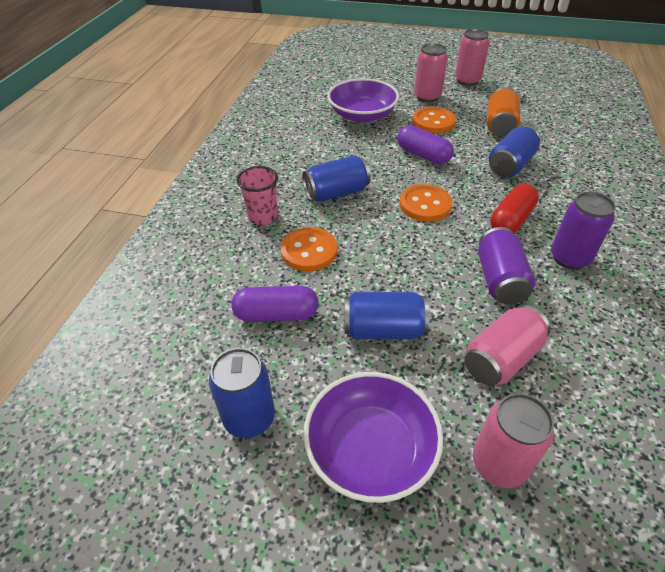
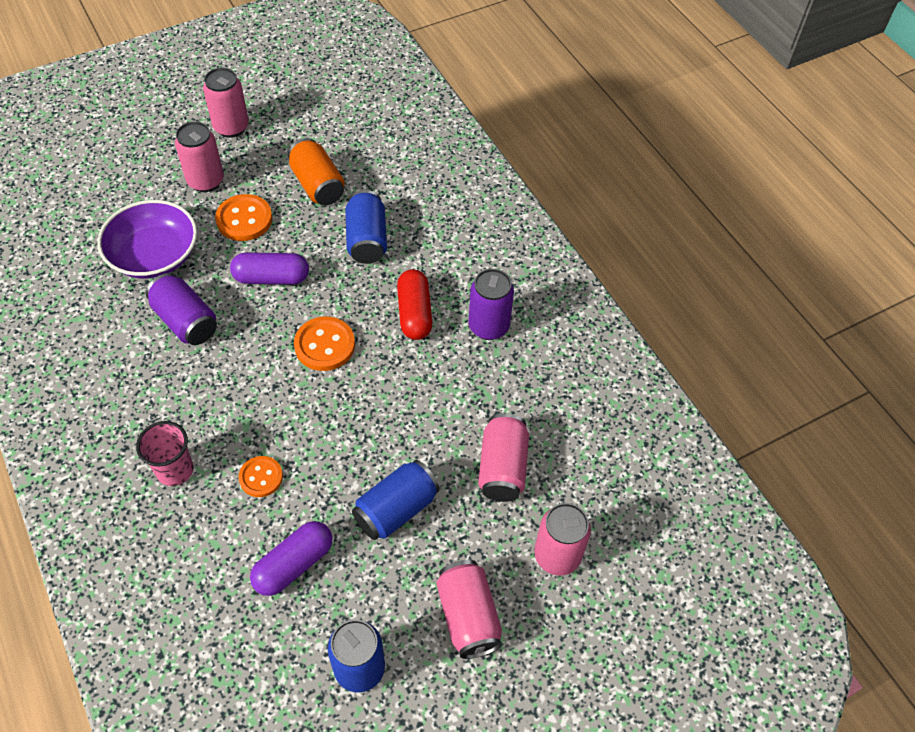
camera: 45 degrees left, 10 degrees up
(309, 251) = (261, 477): orange button -> orange button, size x0.66
(336, 193) = (224, 388): blue can -> none
(371, 449) = (468, 616): purple bowl -> pink can
(499, 280) = (450, 389): purple can -> purple can (186, 321)

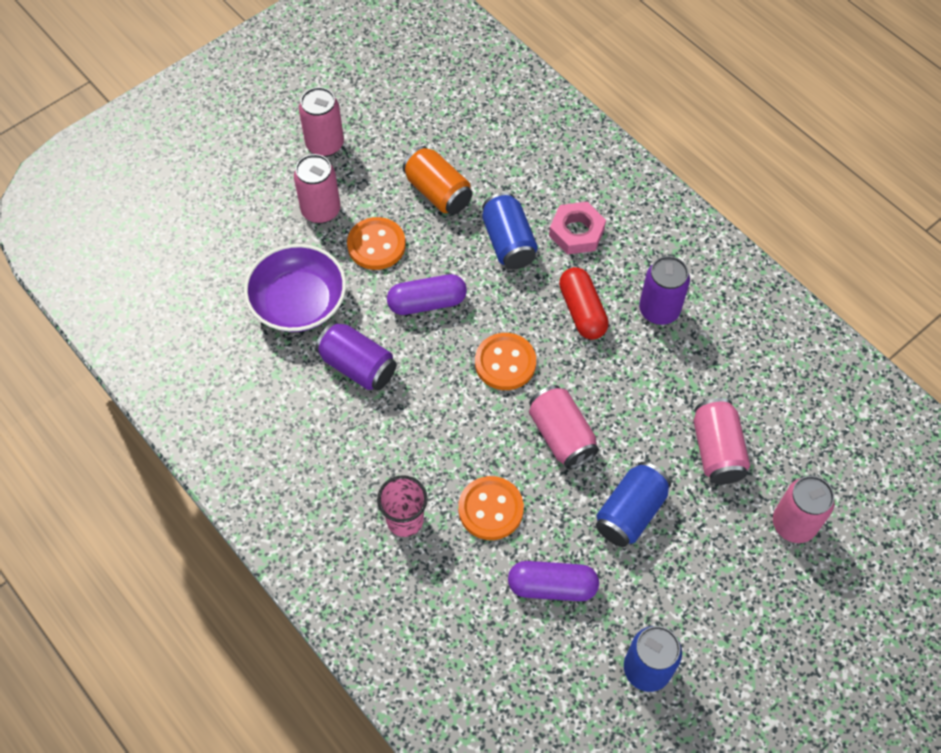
camera: 10 degrees left, 5 degrees up
(261, 477) = (490, 509): orange button -> orange button, size x1.52
(294, 564) = (552, 586): purple capsule -> purple capsule turned 60 degrees clockwise
(434, 242) = (576, 232): none -> pink nut
(468, 616) = (730, 599): pink can -> pink can (561, 435)

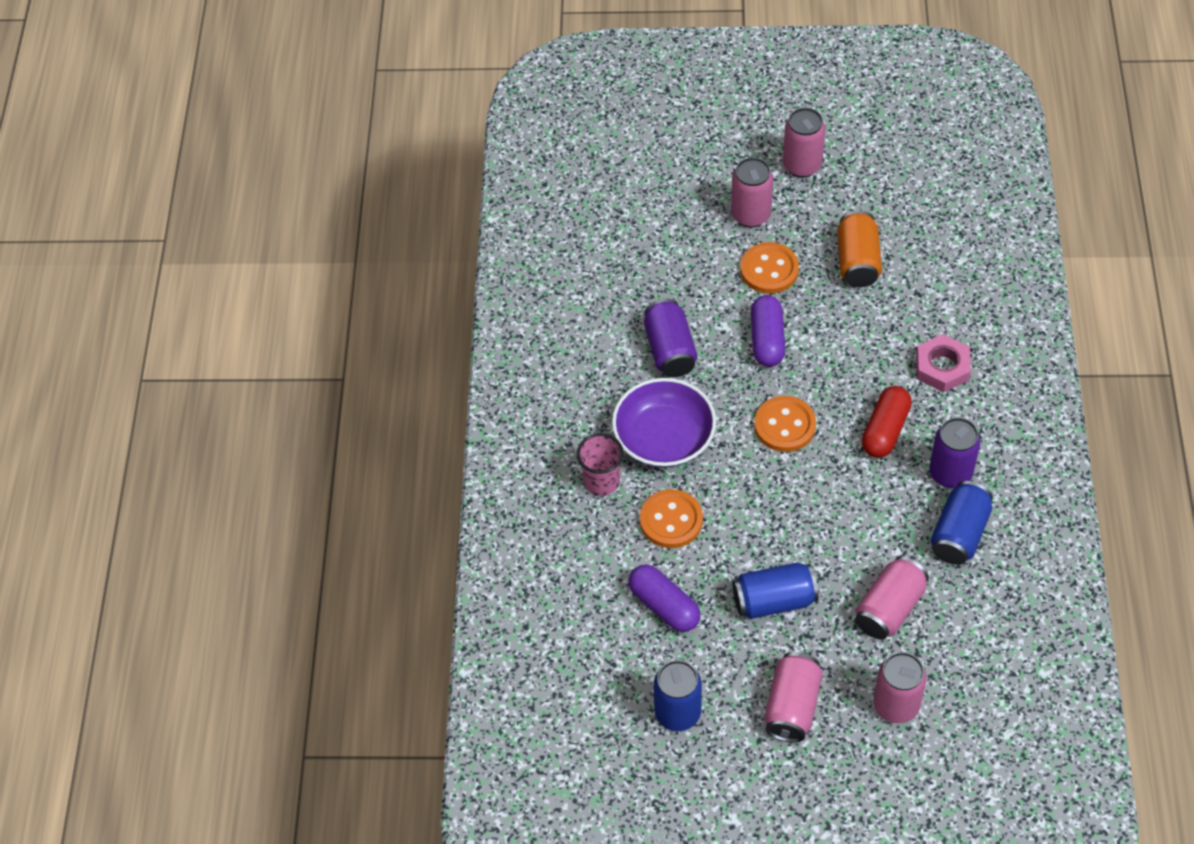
camera: 45 degrees right, 5 degrees down
(299, 302) = (669, 273): purple bowl -> purple bowl (664, 438)
(427, 303) = (767, 339): purple capsule -> purple capsule turned 60 degrees clockwise
(508, 242) = (877, 337): blue can -> blue can (959, 534)
(561, 435) = (776, 508): pink can -> pink can (792, 706)

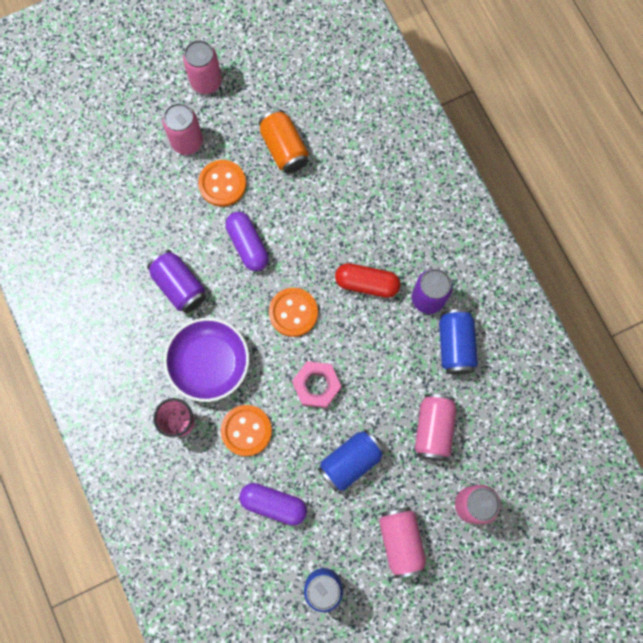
camera: 30 degrees left, 20 degrees up
(885, 430) = (367, 284): red capsule -> red capsule turned 75 degrees counterclockwise
(942, 367) = (384, 212): pink nut -> pink nut (316, 385)

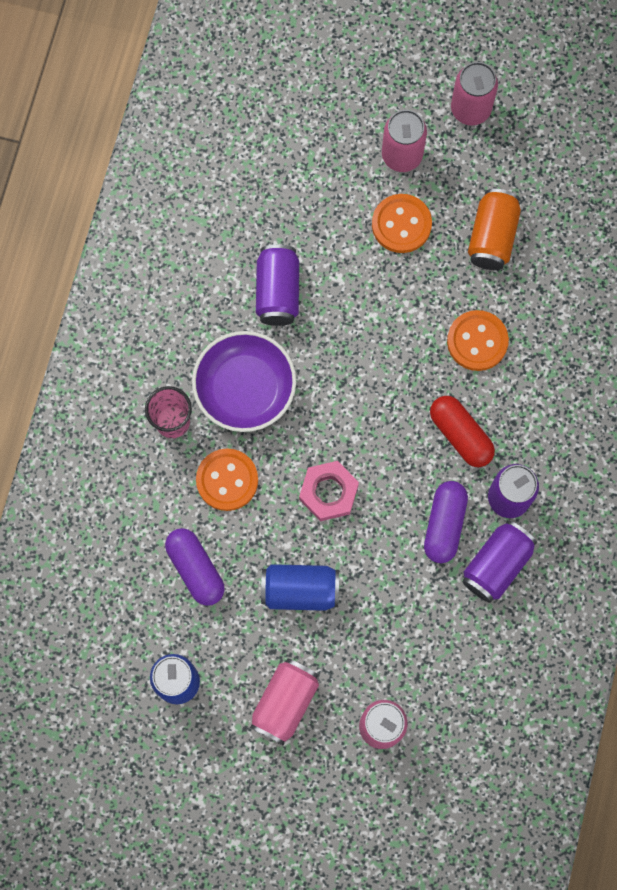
camera: 40 degrees right, 0 degrees up
(248, 245) = (376, 304): purple capsule -> purple capsule (444, 524)
(293, 312) = (365, 405): orange button -> orange button (477, 341)
(433, 429) = (405, 626): pink can -> none
(455, 345) = (496, 565): blue can -> purple can

